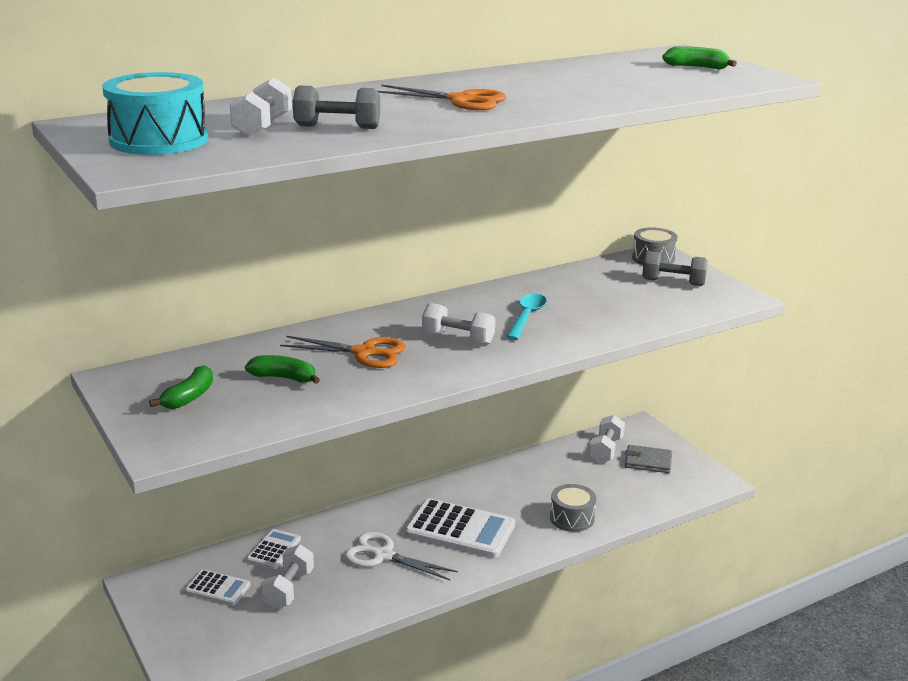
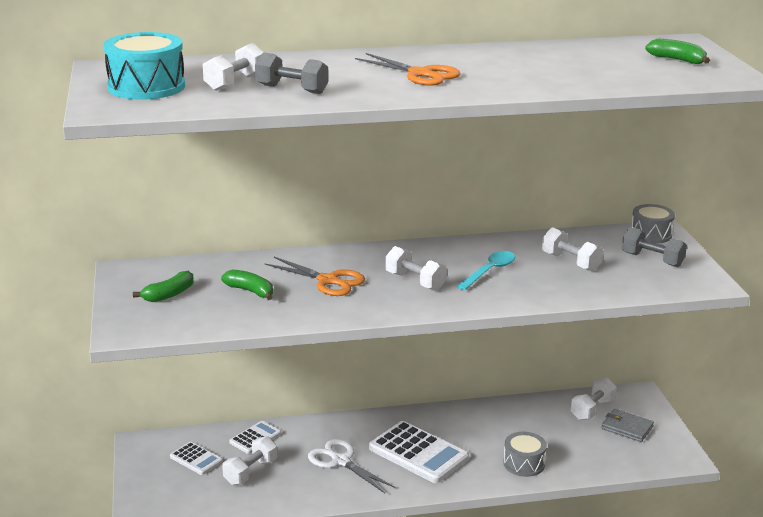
camera: 20 degrees right, 0 degrees up
(599, 296) = (571, 262): none -> white dumbbell

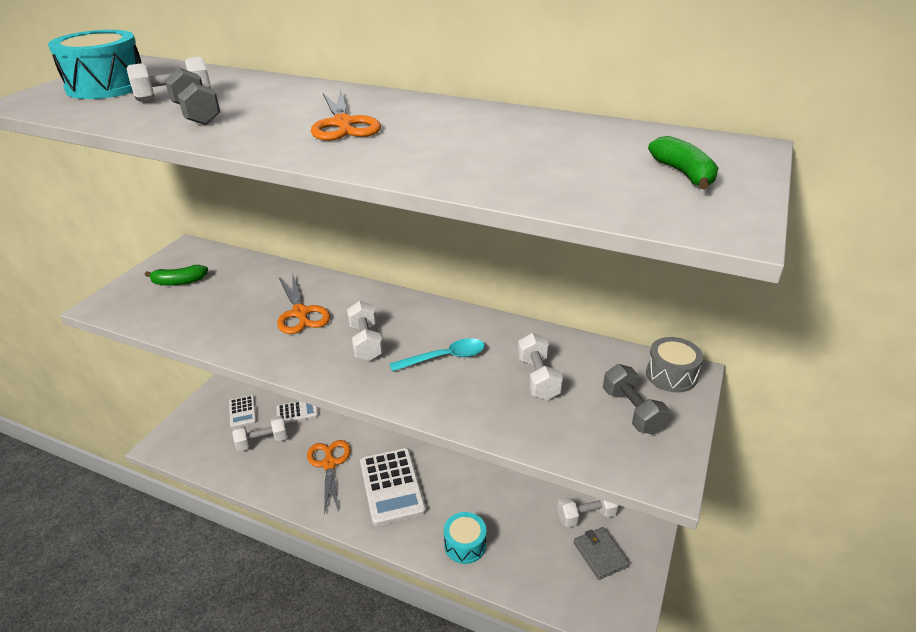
camera: 35 degrees right, 10 degrees up
(250, 291) = (233, 301): green banana -> none
(340, 461) = (329, 464): white scissors -> orange scissors
(524, 464) = (465, 545): grey drum -> turquoise drum

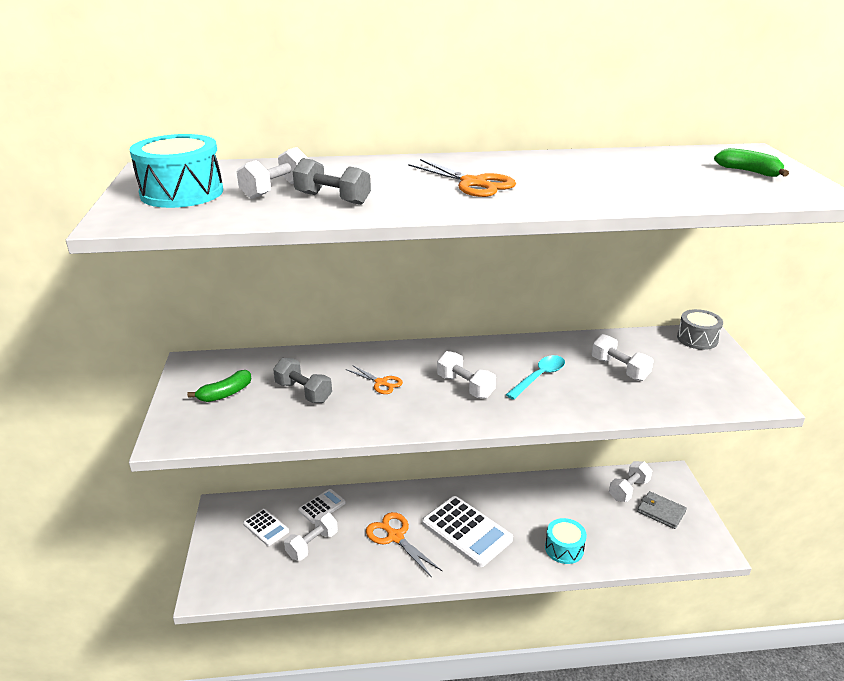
camera: 30 degrees left, 5 degrees down
(300, 313) = (381, 383): orange scissors -> orange scissors, size x0.61
(632, 411) = (700, 369): grey dumbbell -> grey dumbbell (303, 392)

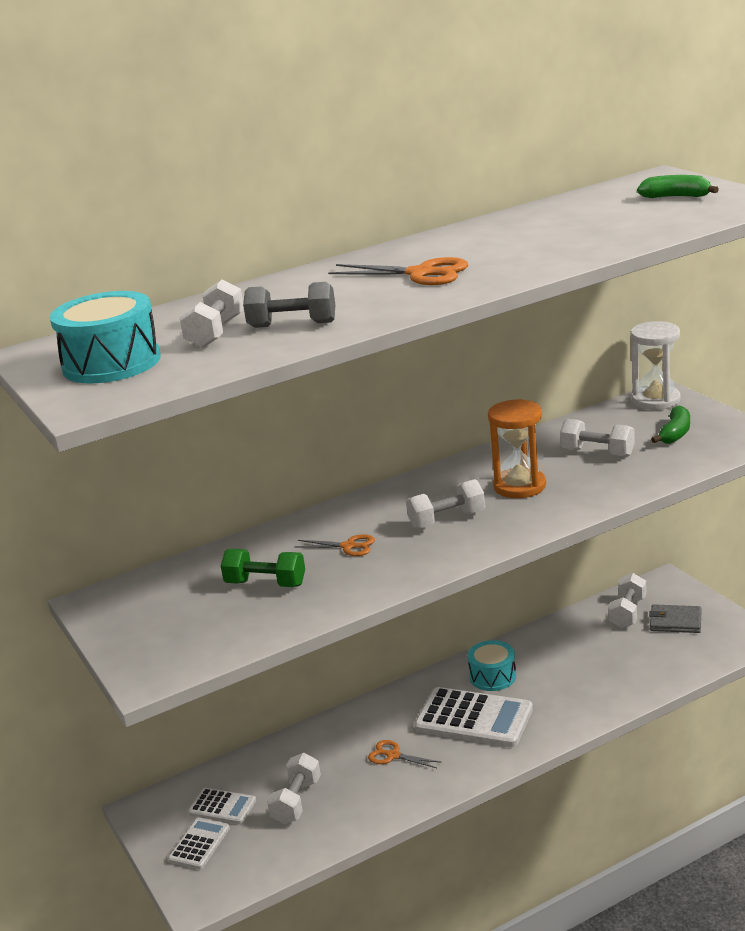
camera: 20 degrees left, 5 degrees down
(225, 394) = (171, 616): green banana -> green banana (675, 434)
(303, 392) = (265, 584): grey dumbbell -> green dumbbell
(322, 506) = (277, 759): white calculator -> white calculator (199, 844)
(395, 536) = (393, 755): orange scissors -> orange scissors, size x0.61
(465, 386) = (447, 520): white dumbbell -> white dumbbell turned 45 degrees counterclockwise
(539, 377) = (519, 486): turquoise spoon -> orange hourglass
(564, 548) = (594, 694): turquoise drum -> turquoise drum (492, 676)
(697, 339) = (656, 400): grey drum -> white hourglass

